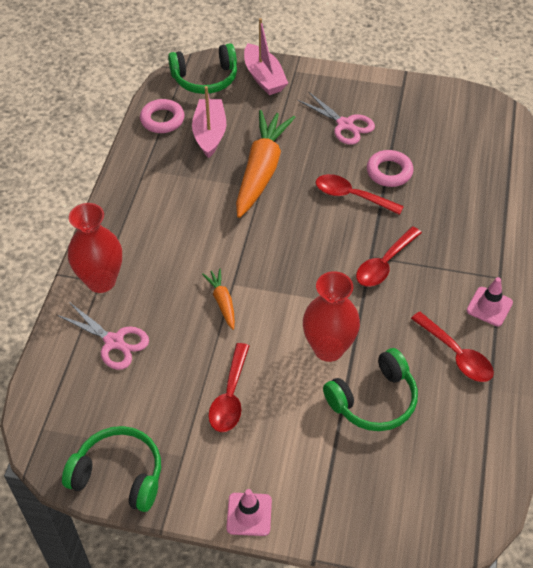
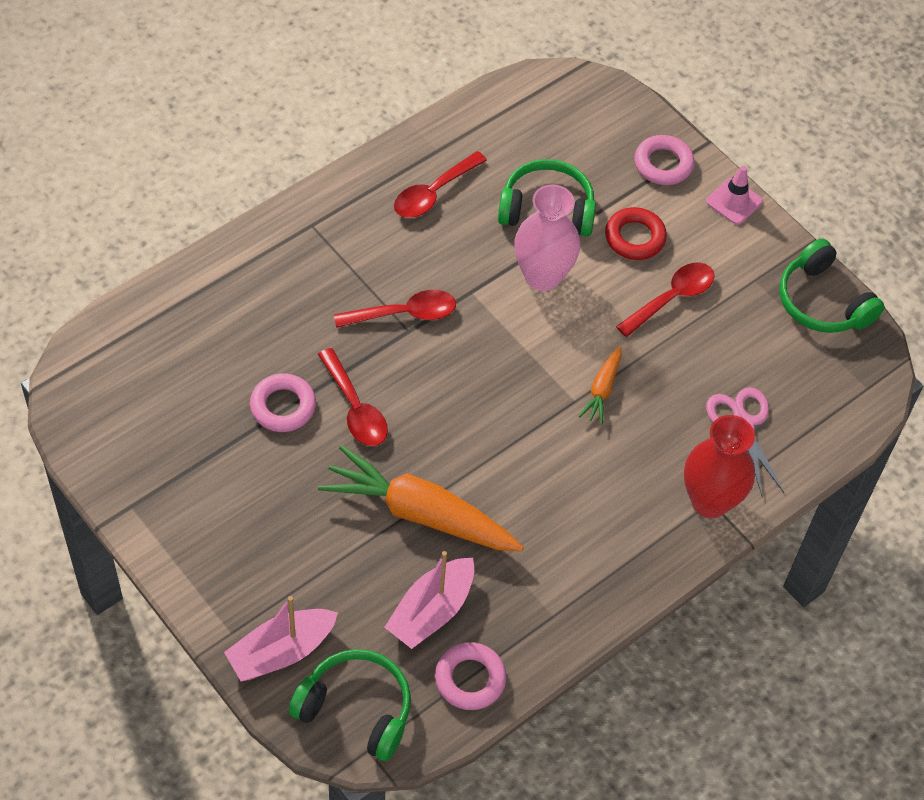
camera: 145 degrees left, 5 degrees up
(261, 170) = (419, 513): orange carrot -> orange carrot turned 60 degrees clockwise
(264, 77) = (281, 652): pink boat -> pink boat turned 135 degrees counterclockwise
(295, 424) = (635, 237): none -> red ring
(328, 348) = (542, 276): red vase -> pink vase
(329, 506) = (663, 164): none -> pink ring
(345, 124) = (261, 503): pink scissors -> none
(456, 354) = (433, 193): red spoon -> red spoon turned 135 degrees counterclockwise
(489, 306) = (354, 208): pink traffic cone -> none

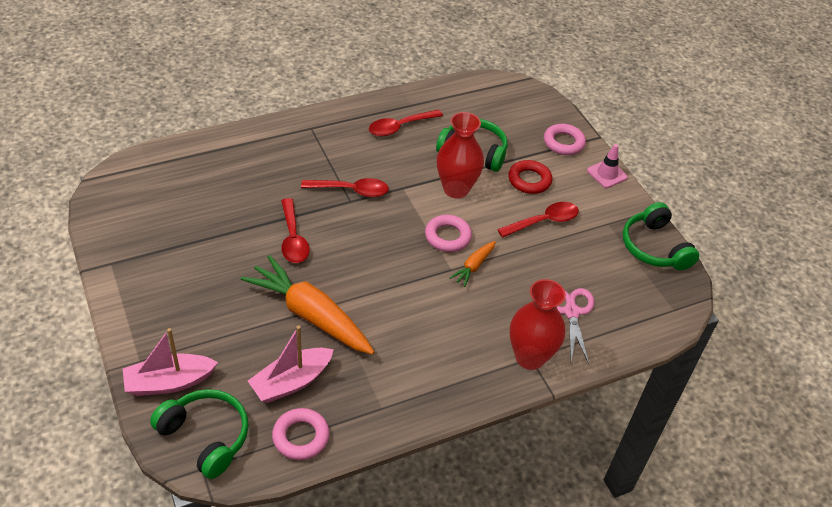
camera: 15 degrees right, 10 degrees down
(283, 406) = (244, 226): pink ring -> pink ring (447, 237)
(542, 276) = (456, 189): pink vase -> red vase

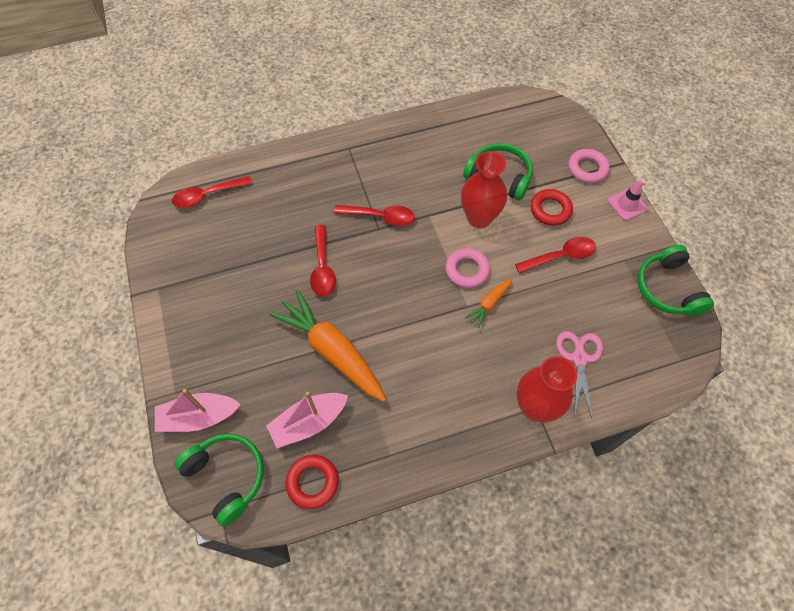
camera: 10 degrees right, 15 degrees up
(301, 437) = (312, 482): pink ring -> red ring
(400, 127) = (431, 148): red spoon -> red spoon (207, 195)

